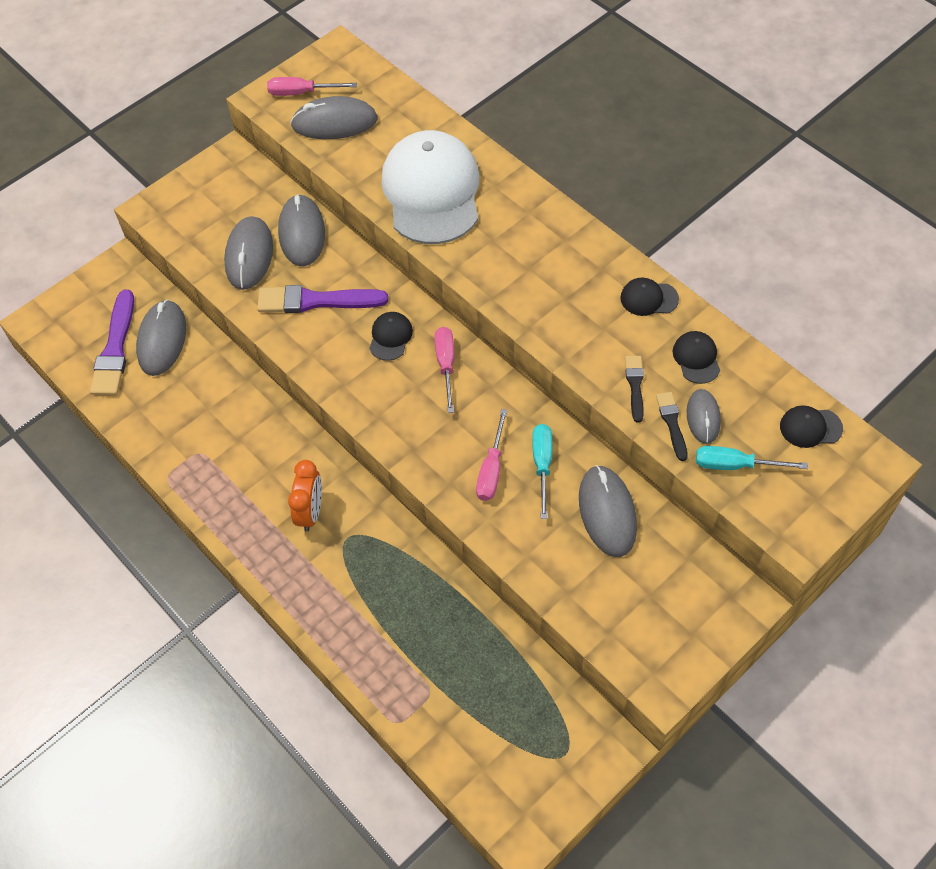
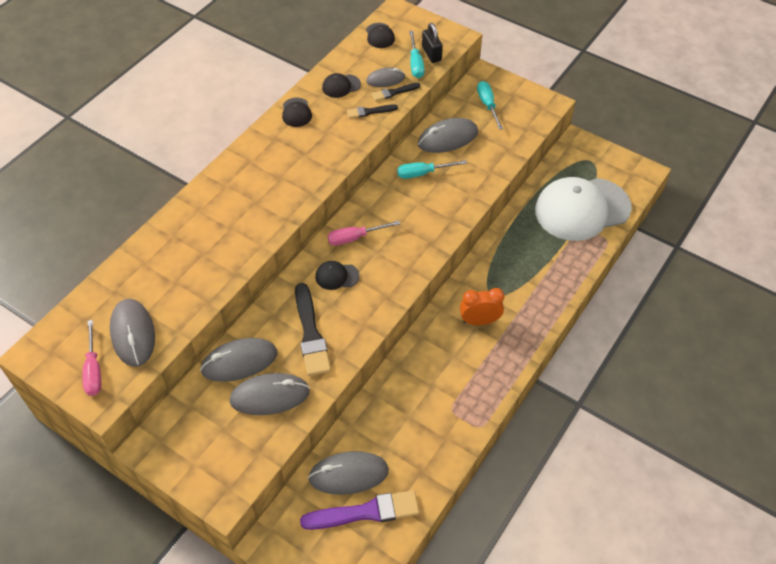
camera: 105 degrees left, 5 degrees down
(316, 301) = (311, 334): purple brush -> black brush
(431, 191) = (210, 248): white cap -> white cap (582, 209)
(491, 469) = (434, 198): pink screwdriver -> none
(672, 587) = (487, 105): none -> turquoise screwdriver
(757, 492) = (431, 54): none -> black padlock

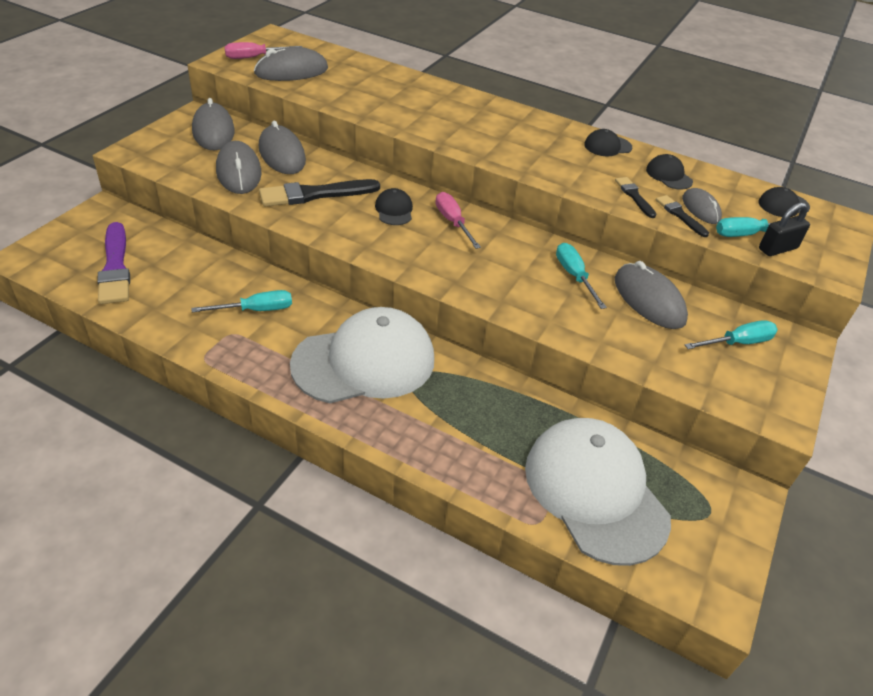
camera: 80 degrees right, 10 degrees down
(348, 474) = (163, 255): grey mouse -> grey mouse (213, 131)
(423, 394) = (256, 310): none -> turquoise screwdriver
(479, 321) = (364, 361): orange clock -> white cap

